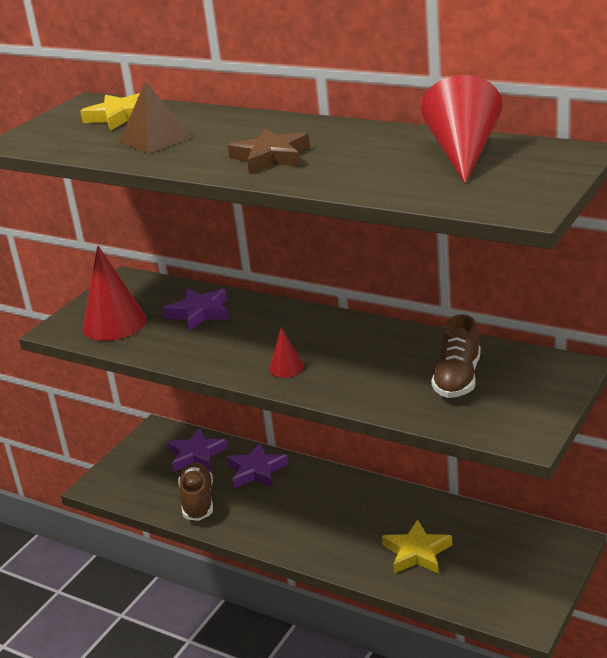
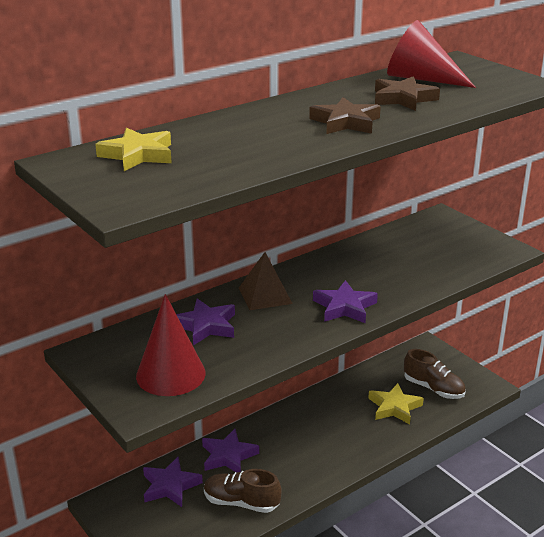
camera: 70 degrees left, 0 degrees up
(155, 139) = (232, 150): brown pyramid -> brown pyramid (265, 295)
(286, 368) = (344, 307): red cone -> purple star
(376, 161) = (403, 99): none -> brown star
(457, 379) = (422, 251): brown shoe -> brown shoe (433, 388)

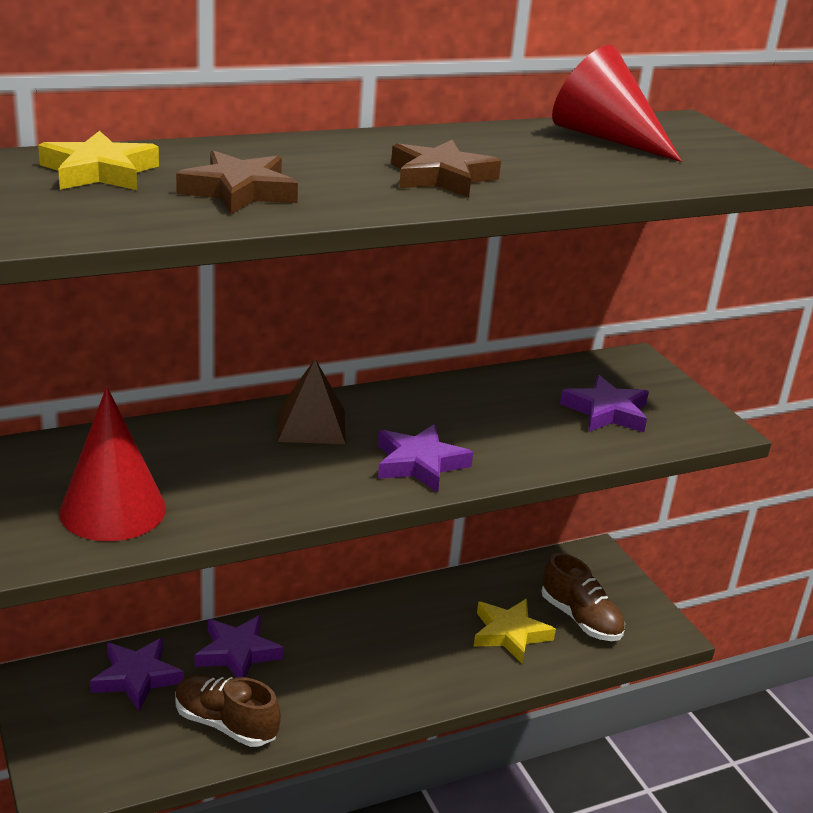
camera: 10 degrees right, 0 degrees up
(206, 326) = (202, 452): purple star -> purple star (606, 412)
(403, 99) = (556, 160): brown star -> brown star (239, 191)

